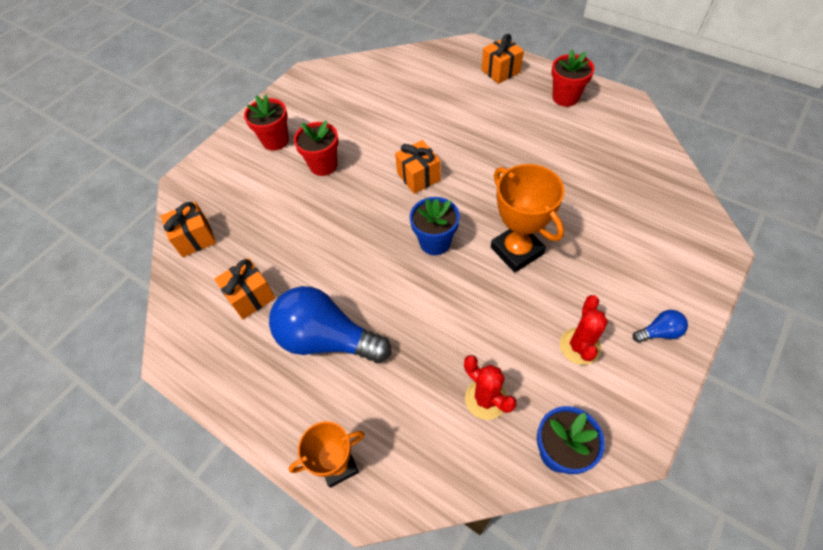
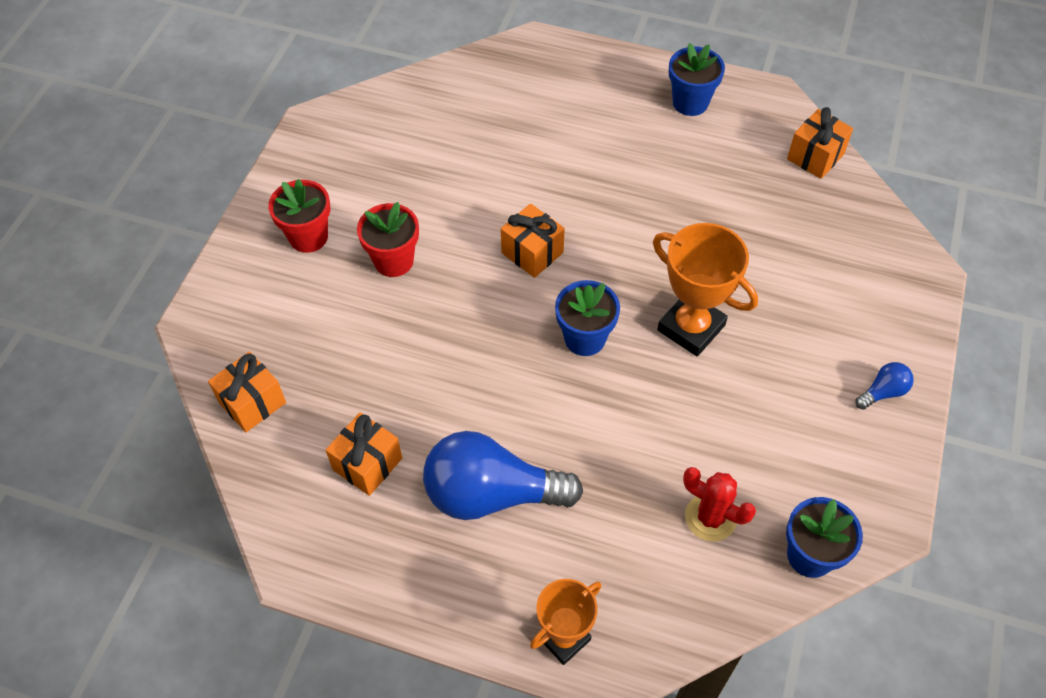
camera: 20 degrees left, 0 degrees up
(500, 71) = (592, 76): orange gift -> orange gift (815, 156)
(565, 97) = (690, 102): red flower pot -> blue flower pot
(579, 346) = (799, 429): red cactus -> none

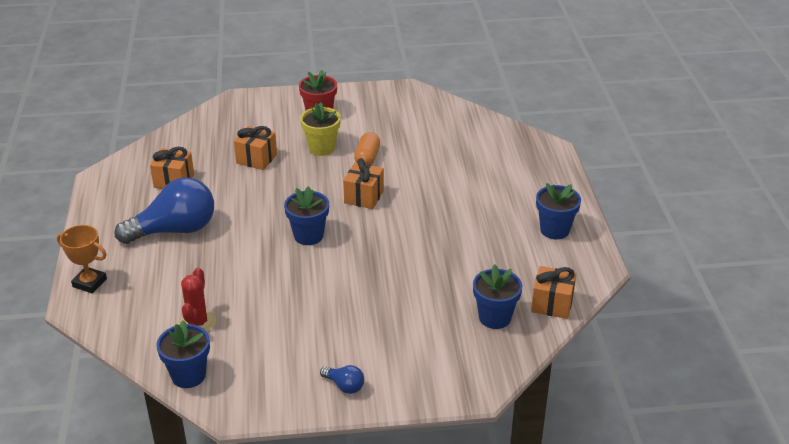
camera: 65 degrees right, 20 degrees down
(252, 402) = (195, 132): orange gift -> orange gift (256, 159)
(394, 261) = (322, 148): red flower pot -> yellow flower pot
(447, 220) = (367, 158): none -> orange capsule
(492, 494) = (174, 230): blue light bulb -> blue light bulb turned 90 degrees clockwise
(691, 328) = (345, 279): orange trophy -> none
(818, 213) = (495, 317): none -> blue flower pot

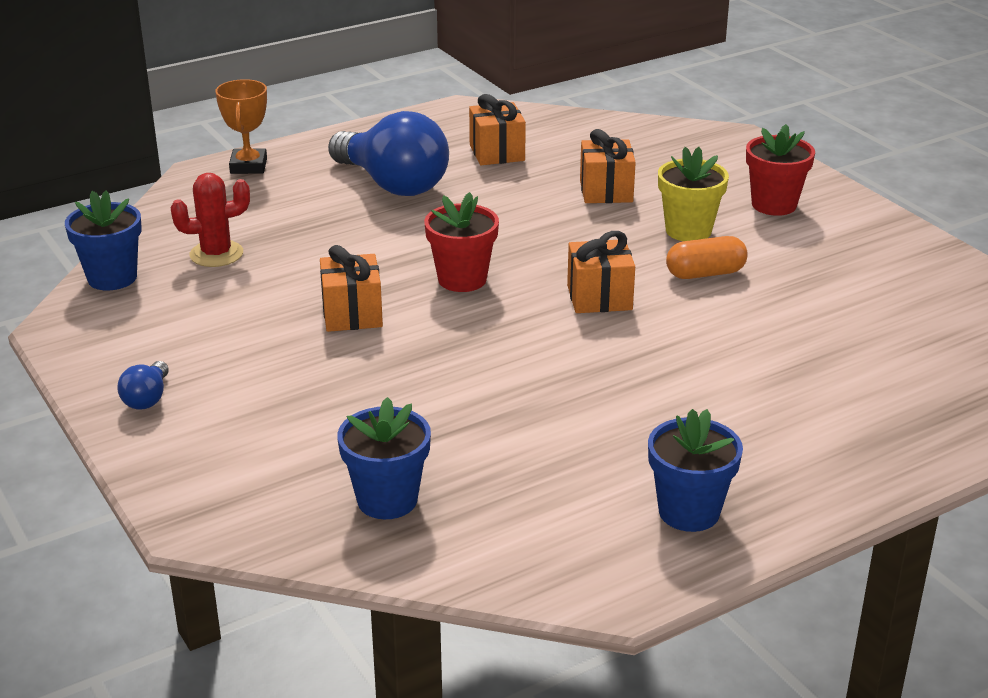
camera: 65 degrees right, 5 degrees down
(308, 236) = (462, 279): blue flower pot -> red flower pot
(552, 304) = (467, 557): orange gift -> orange gift (352, 314)

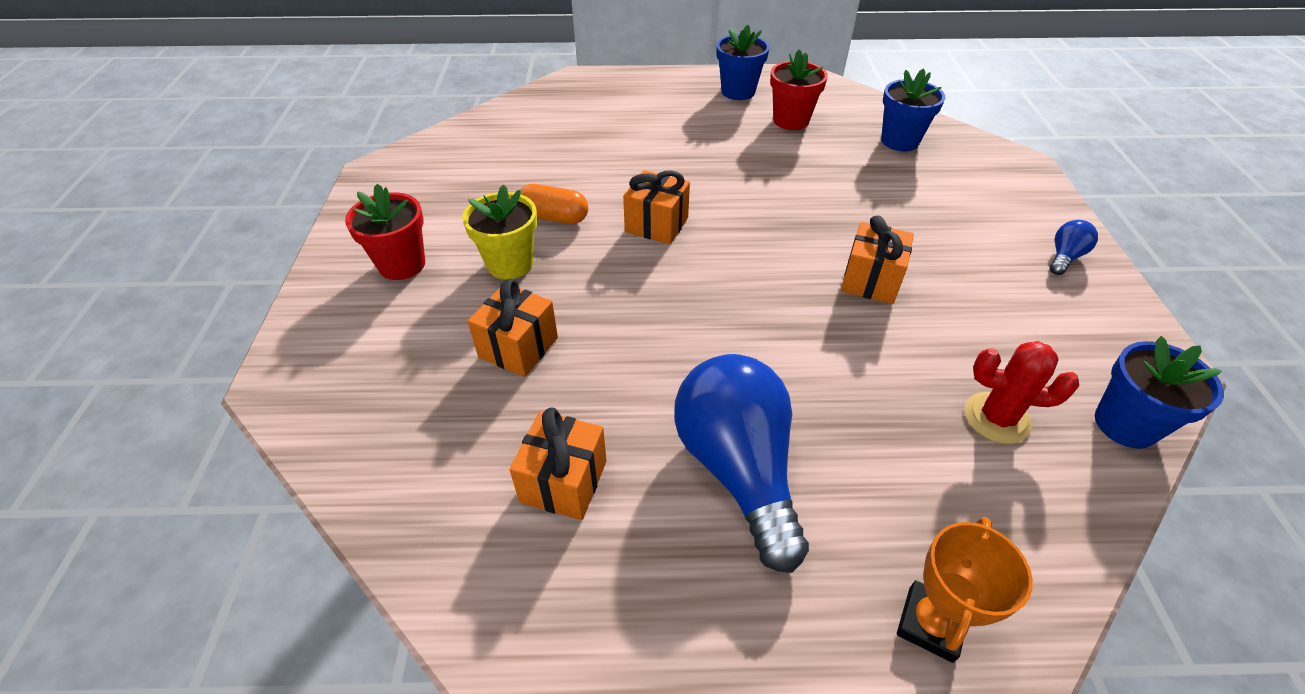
camera: 150 degrees left, 15 degrees up
(462, 279) = (752, 283): red flower pot -> red flower pot (791, 120)

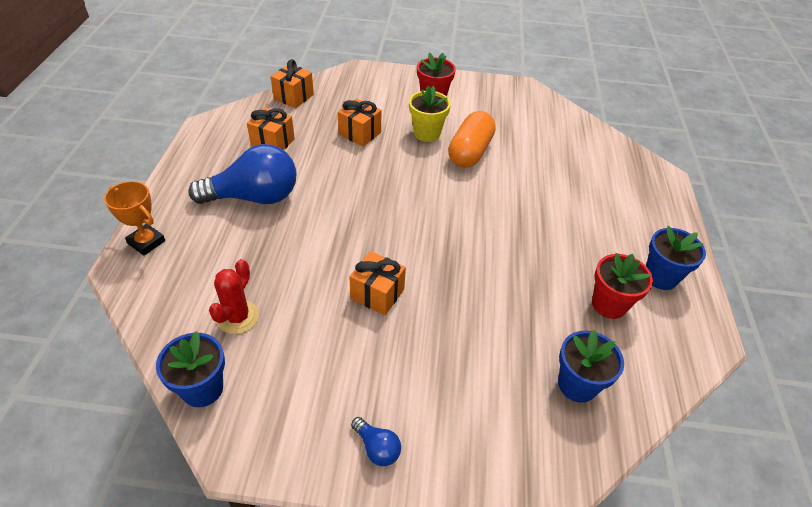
camera: 95 degrees right, 0 degrees up
(554, 217) = (470, 152): orange capsule -> orange capsule, size x1.55
(656, 225) = (457, 195): orange gift -> orange gift (293, 97)

